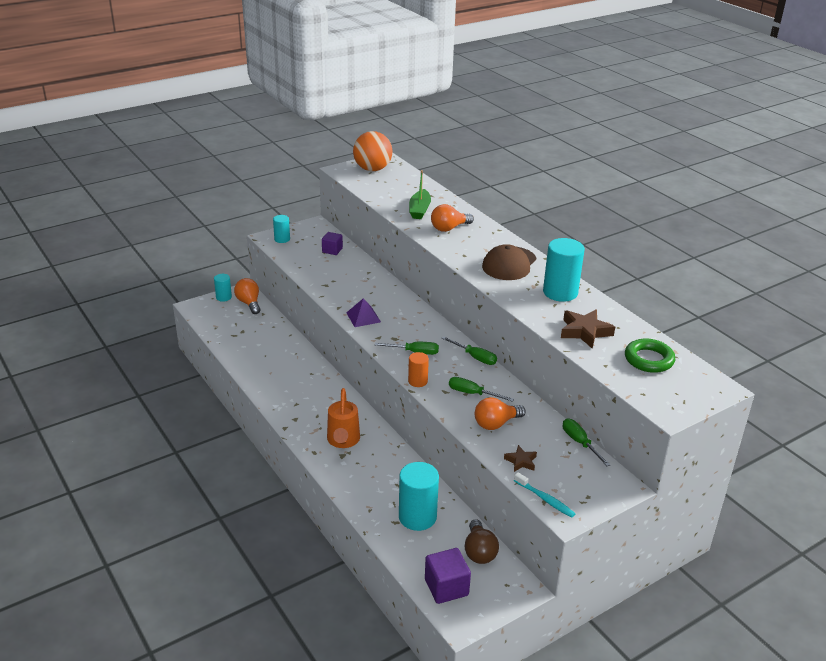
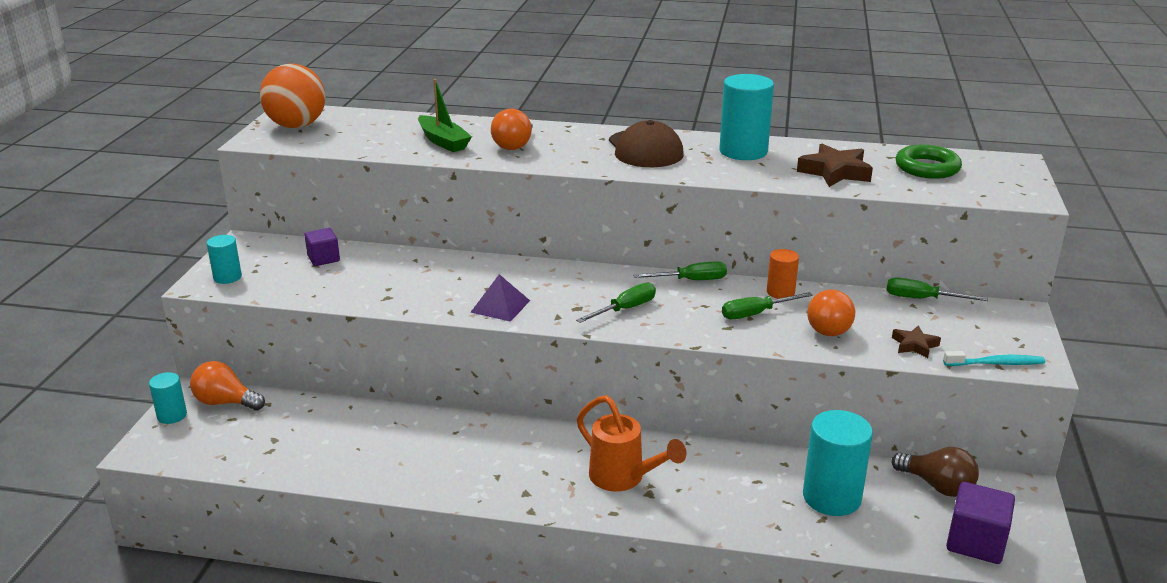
camera: 45 degrees left, 5 degrees down
(417, 381) = (684, 334): orange cylinder -> orange cylinder (780, 292)

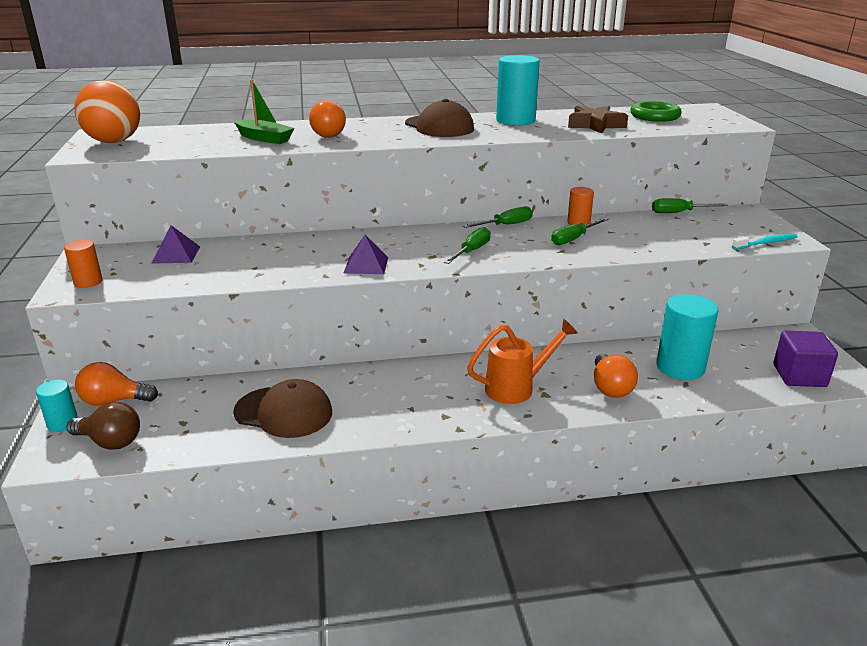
camera: 20 degrees left, 0 degrees up
(227, 277) = (88, 282): turquoise cylinder -> orange cylinder
(323, 258) = (176, 254): purple cube -> purple pyramid
(371, 451) = (284, 412): none -> brown cap
(624, 478) = (517, 388): orange watering can -> orange watering can turned 45 degrees counterclockwise
(829, 327) = (634, 239): orange light bulb -> orange light bulb (610, 388)
(914, 345) = (702, 241): brown star -> none
(937, 486) = (743, 344): brown light bulb -> brown light bulb (110, 442)

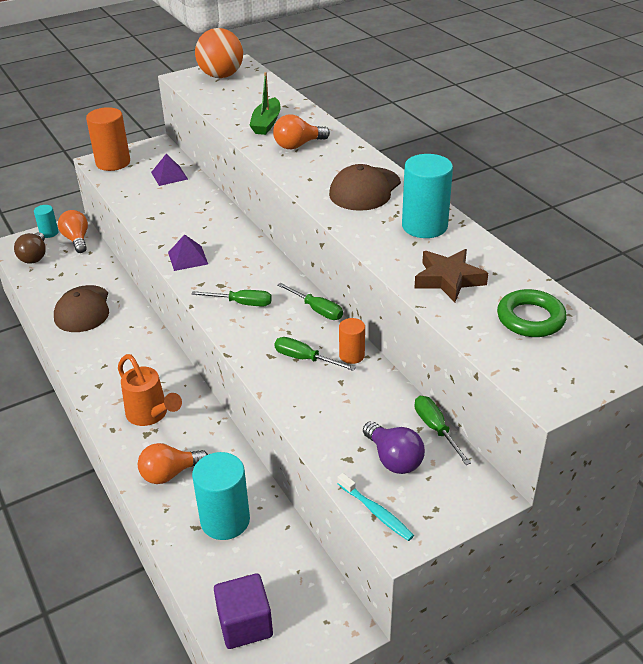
camera: 70 degrees right, 10 degrees up
(88, 282) = (113, 163): orange cylinder -> orange cylinder, size x1.83
(709, 229) = (393, 459): none -> purple light bulb

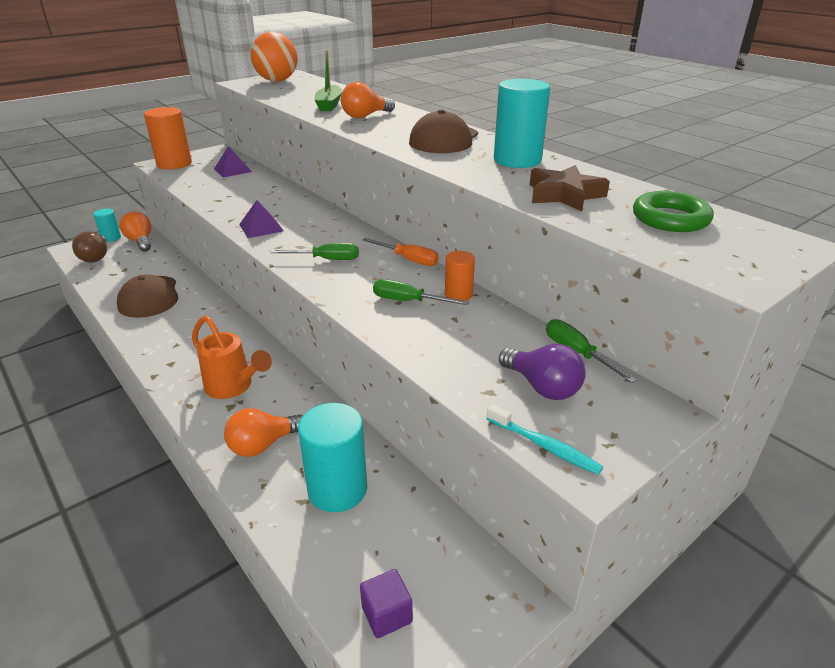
camera: 10 degrees left, 5 degrees down
(245, 624) = (386, 614): purple cube -> purple cube, size x0.65
(317, 310) = (408, 259): green screwdriver -> orange screwdriver

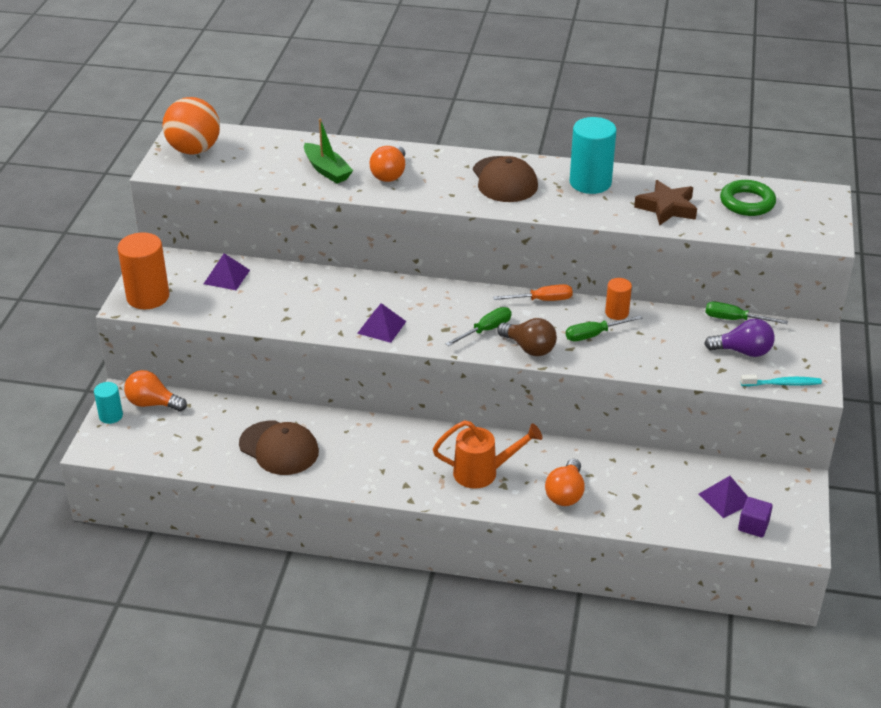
camera: 40 degrees left, 5 degrees up
(96, 257) = (141, 442): brown light bulb -> brown light bulb (529, 348)
(337, 489) = (647, 489): turquoise cylinder -> none
(401, 556) = (725, 498): none -> purple pyramid

